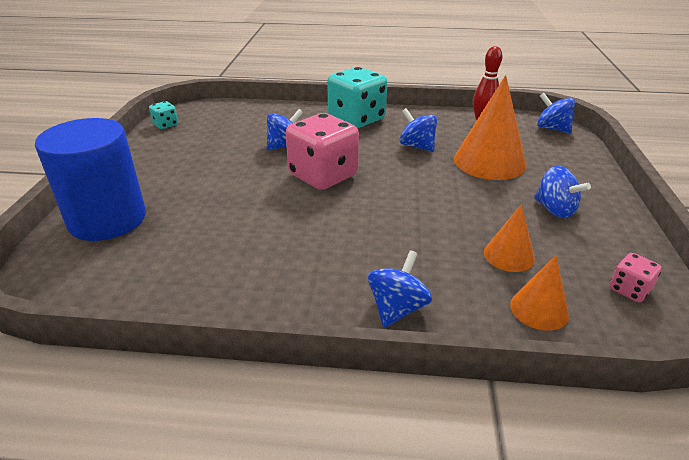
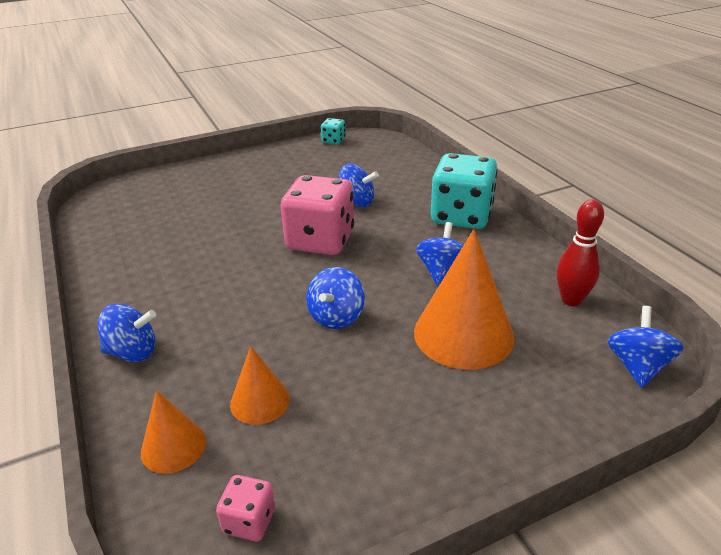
camera: 60 degrees right, 0 degrees up
(107, 219) = (177, 183): blue cylinder -> none
(555, 210) = (390, 418): blue spinning top -> blue spinning top (336, 317)

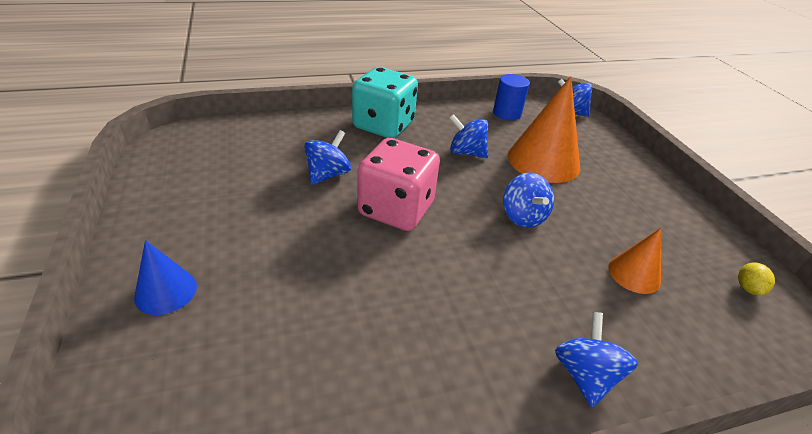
camera: 85 degrees left, 5 degrees up
(173, 446) = (700, 334): orange cone -> none
(213, 175) = (166, 291): none -> blue cone
(249, 521) = (747, 288): pink dice -> yellow lemon
(333, 141) = (155, 166): turquoise dice -> none
(336, 317) = (523, 216): blue spinning top -> blue spinning top turned 45 degrees clockwise
(571, 300) = (507, 113): red bowling pin -> blue cylinder

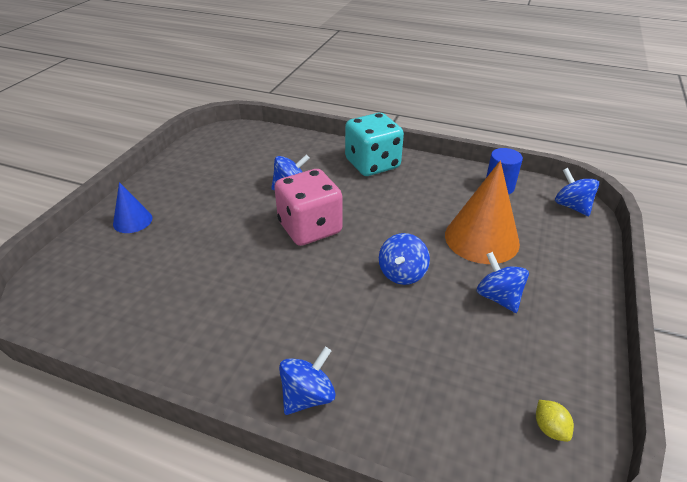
camera: 40 degrees right, 0 degrees up
(466, 153) = (416, 207): blue spinning top -> blue spinning top (498, 297)
(634, 274) = (444, 358): orange cone -> none
(747, 288) = (549, 428): yellow lemon -> yellow lemon turned 75 degrees counterclockwise

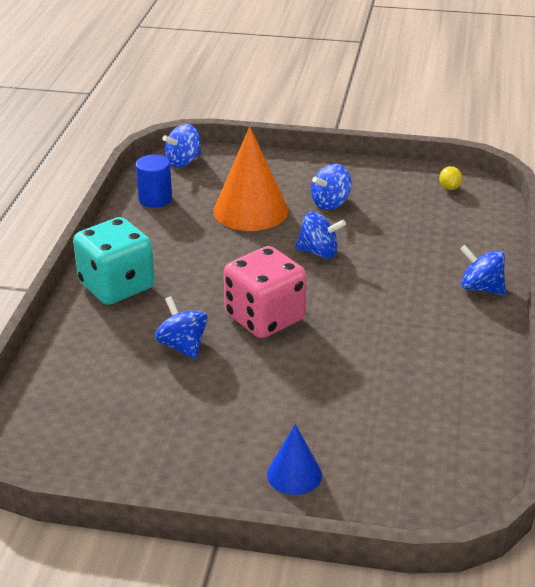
camera: 100 degrees left, 5 degrees down
(549, 428) = (449, 187): yellow lemon -> yellow lemon turned 60 degrees counterclockwise

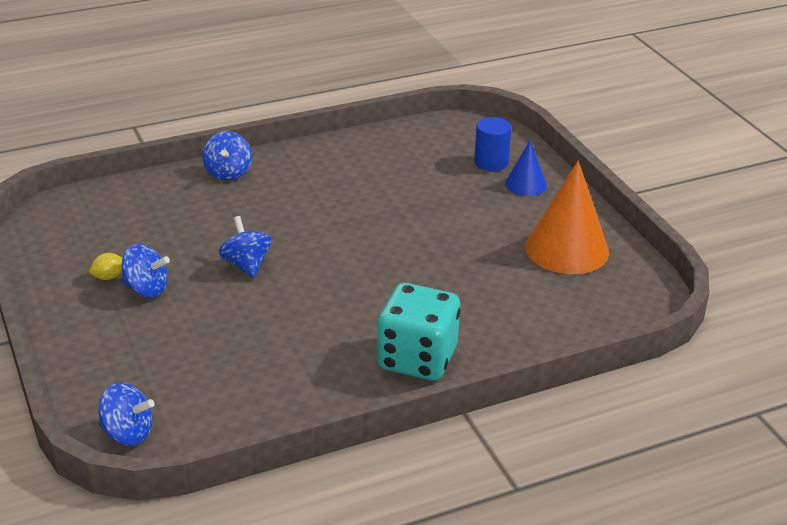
camera: 125 degrees left, 0 degrees up
(155, 199) = (235, 413): blue cylinder -> blue cylinder (491, 162)
(182, 346) = (456, 282): blue spinning top -> none
(251, 210) = (203, 334): orange cone -> orange cone (567, 249)
(265, 318) = (375, 257): pink dice -> none
(449, 187) = (57, 230): yellow lemon -> yellow lemon (108, 277)

